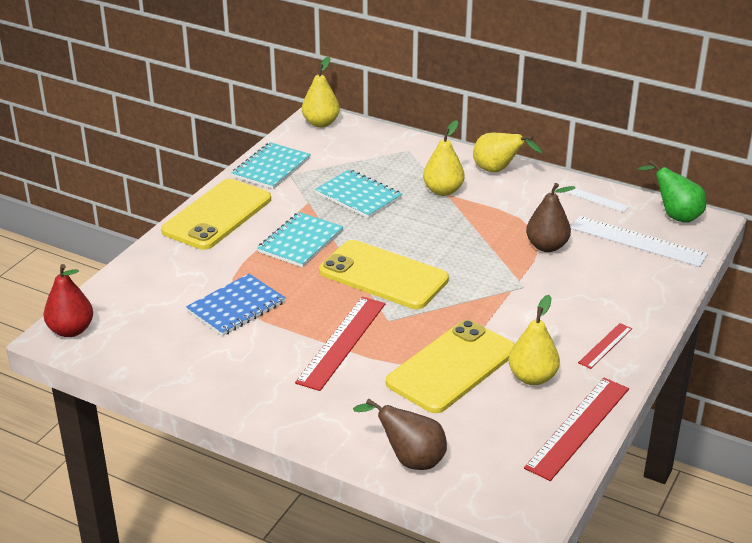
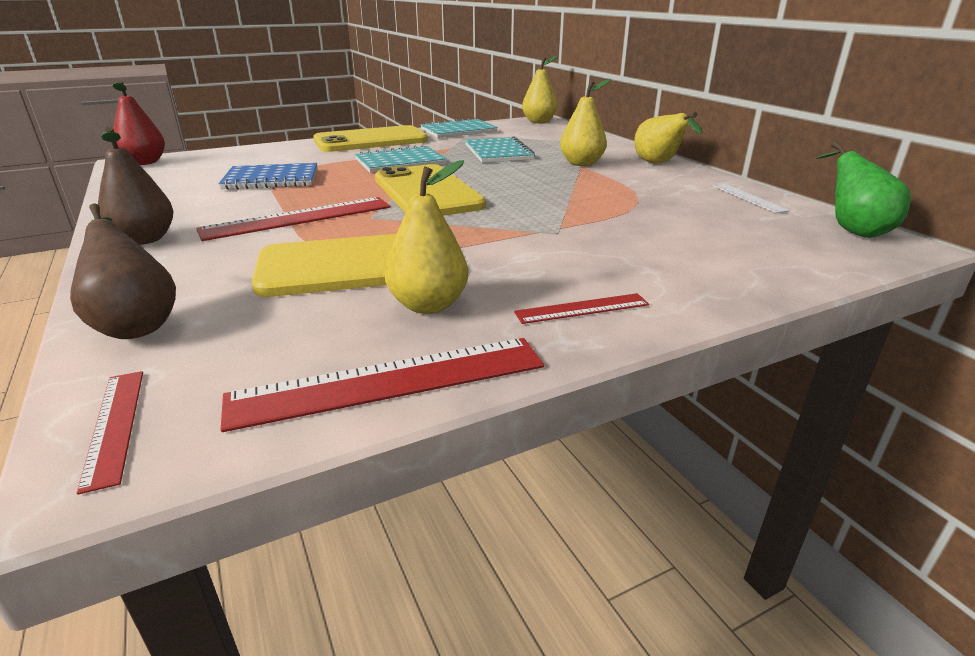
camera: 35 degrees right, 5 degrees down
(504, 501) = (115, 425): none -> red ruler
(547, 246) = (635, 214): brown pear -> brown pear (145, 239)
(637, 241) = (767, 236): white ruler -> none

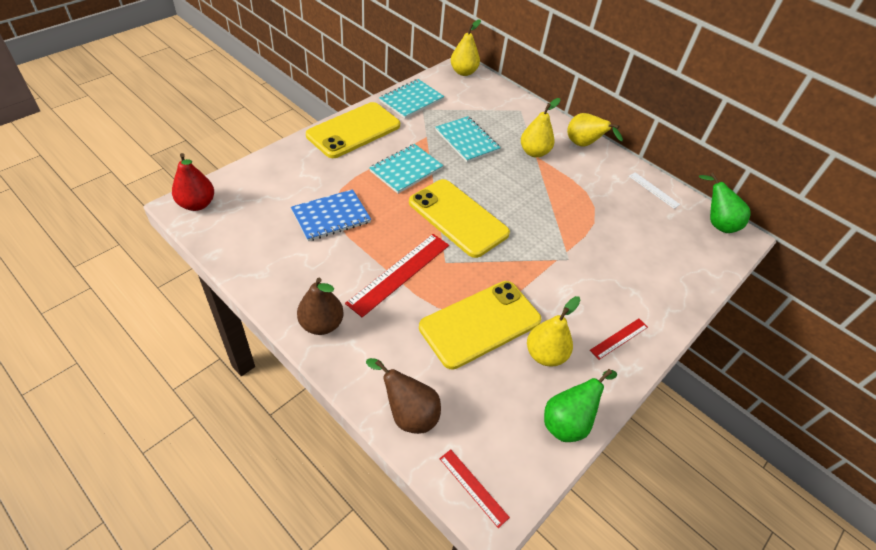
camera: 25 degrees left, 20 degrees up
(390, 381) = (568, 422): red ruler -> green pear

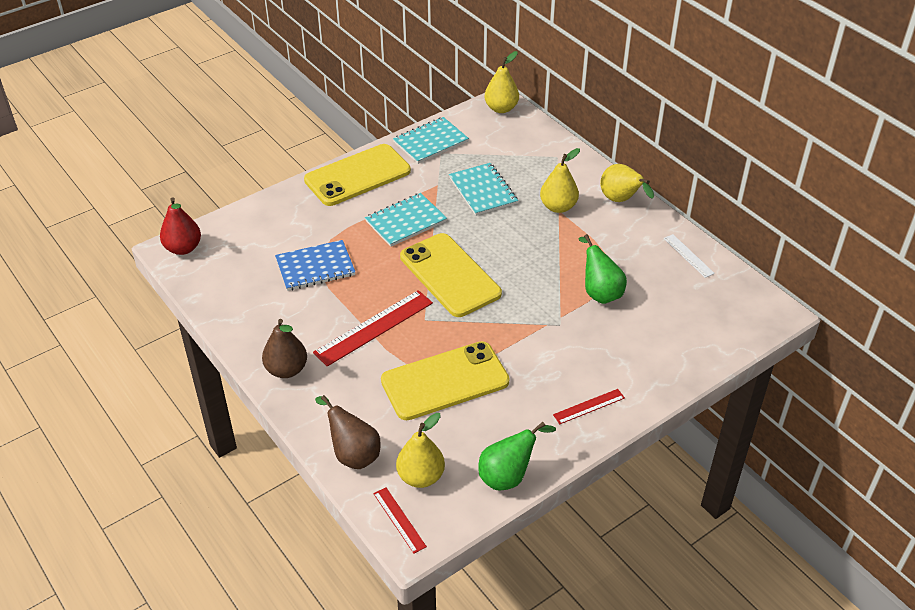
camera: 15 degrees right, 5 degrees down
(545, 354) = (504, 415): yellow pear -> yellow pear (420, 476)
(716, 223) = (751, 296): green pear -> green pear (600, 292)

